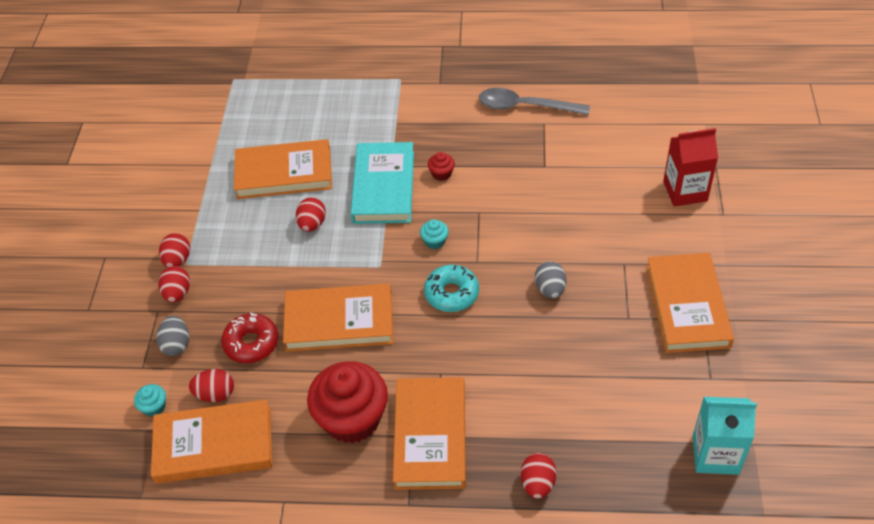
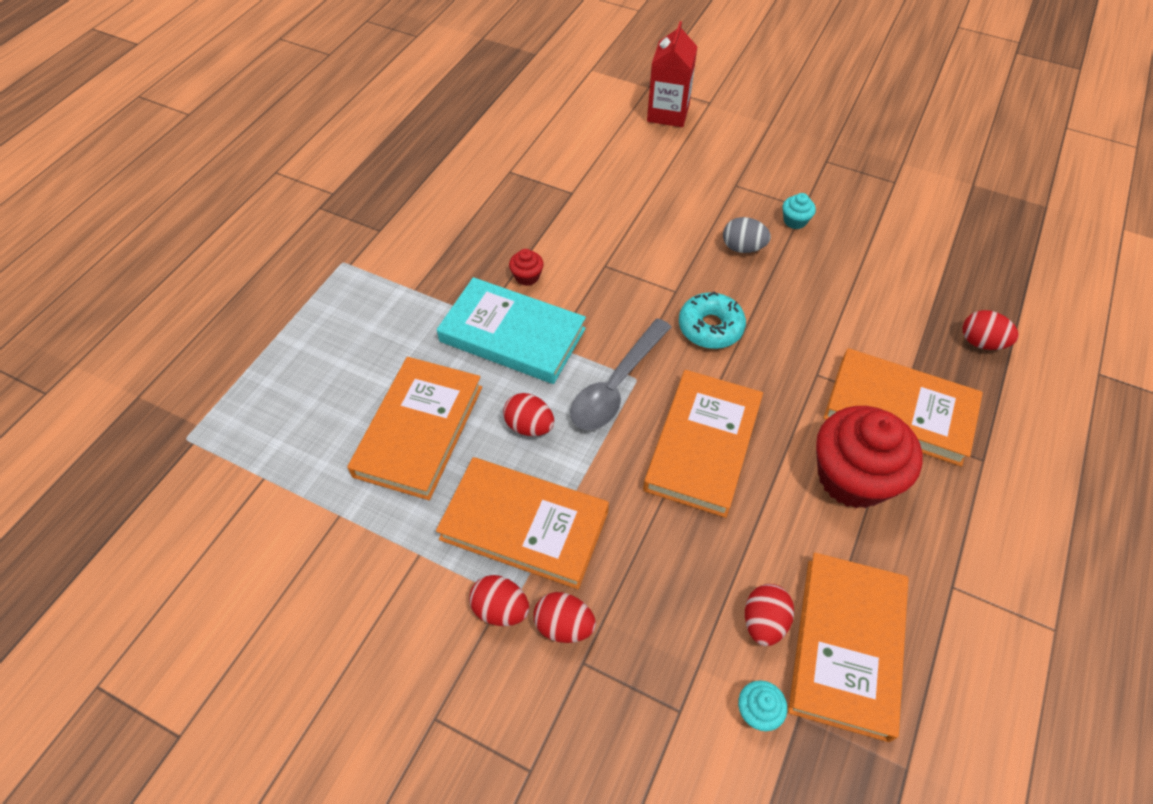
camera: 70 degrees left, 5 degrees up
(176, 345) = (658, 651): grey egg -> none
(251, 343) = (695, 554): red donut -> none
(435, 241) = (626, 316): turquoise cupcake -> turquoise cupcake (795, 221)
(525, 106) = (474, 176): grey spoon -> grey spoon (616, 385)
(687, 306) = (807, 164): orange book -> orange book (524, 525)
(715, 454) = (978, 210): turquoise carton -> none

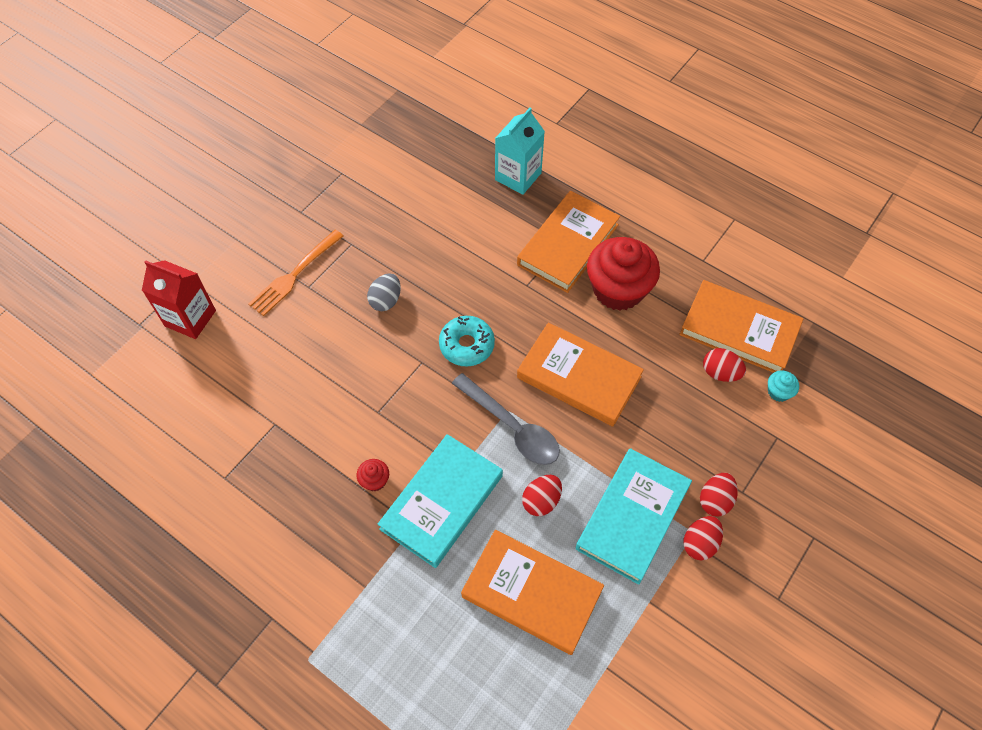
camera: 80 degrees left, 5 degrees up
(524, 525) = (632, 517): orange book -> turquoise book
(746, 172) = (294, 275): none -> orange fork
(795, 221) = (366, 255): turquoise cupcake -> none
(981, 342) = (518, 176): red egg -> turquoise carton

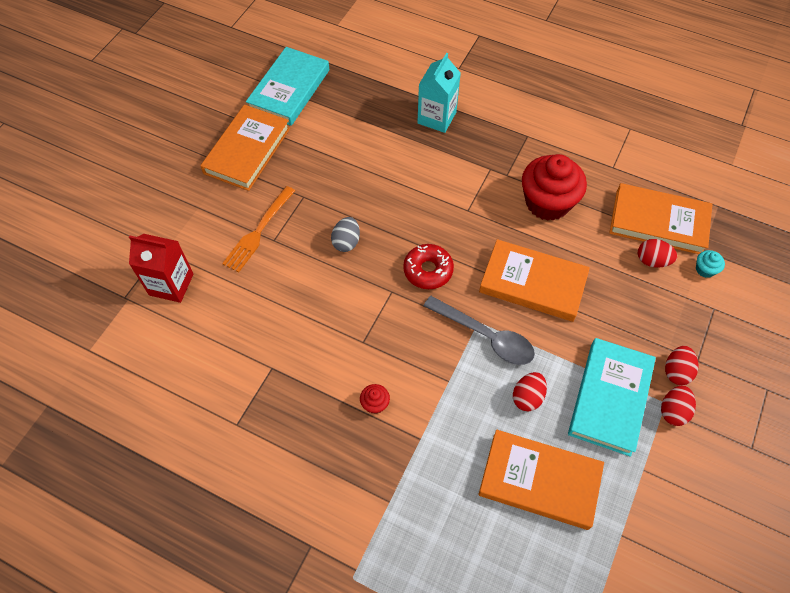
camera: 10 degrees left, 0 degrees up
(442, 502) = (440, 413): turquoise book -> turquoise book (289, 90)
(467, 345) = (428, 270): turquoise donut -> red donut
(568, 245) = (494, 170): orange book -> orange book (247, 150)

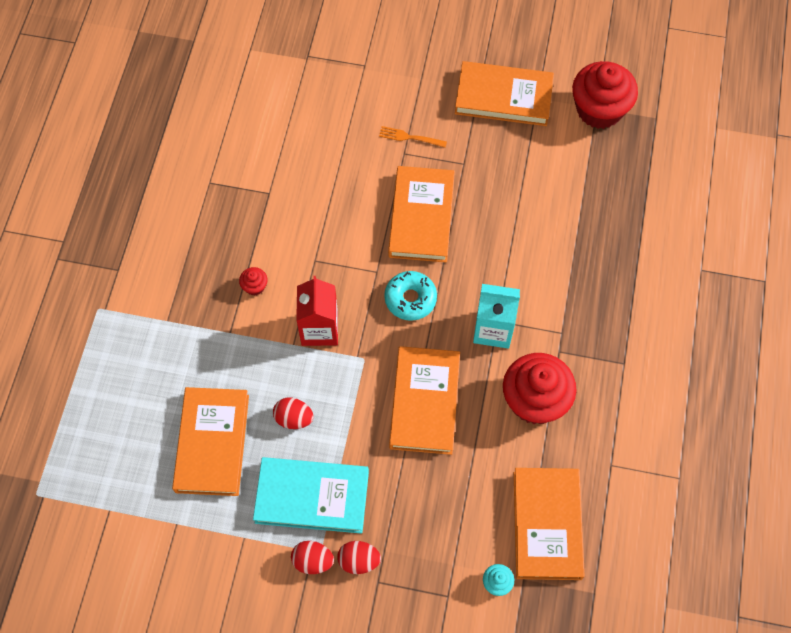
camera: 75 degrees right, 5 degrees up
(171, 284) = (330, 86): red carton -> red carton (319, 329)
(258, 231) = (410, 137): orange fork -> orange fork, size x0.62
(289, 90) = (599, 109): turquoise book -> red cupcake
(346, 242) = (421, 217): grey egg -> orange book
(428, 270) = (410, 299): red donut -> turquoise donut
(436, 118) = (615, 263): turquoise carton -> turquoise carton (493, 329)
(485, 336) = (350, 368): grey spoon -> none
(652, 261) = (491, 523): red egg -> none

